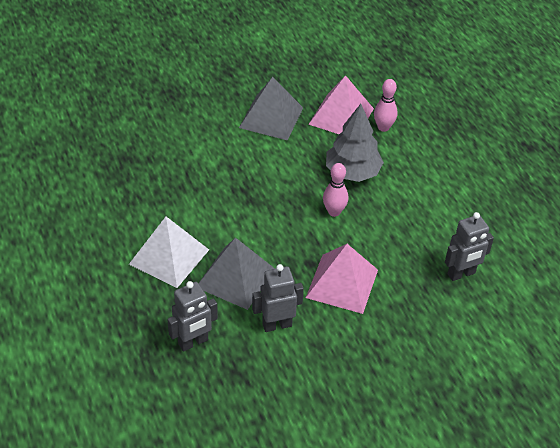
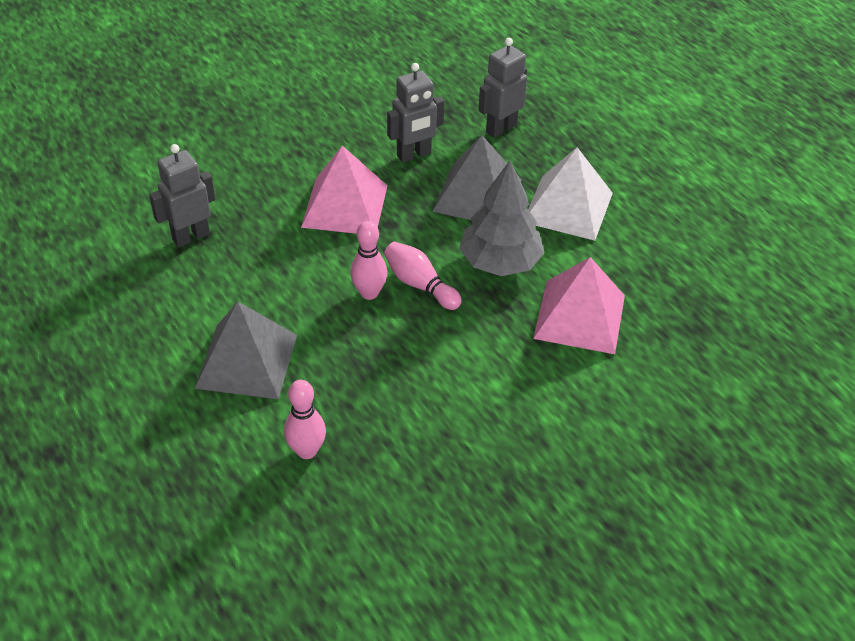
camera: 170 degrees right, 0 degrees up
(271, 117) = (503, 439): grey pyramid -> grey pyramid (247, 361)
(298, 212) = (420, 285): none -> pink bowling pin
(341, 116) = (383, 462): pink pyramid -> pink pyramid (580, 316)
(352, 172) = (350, 358): grey tree -> grey tree (500, 262)

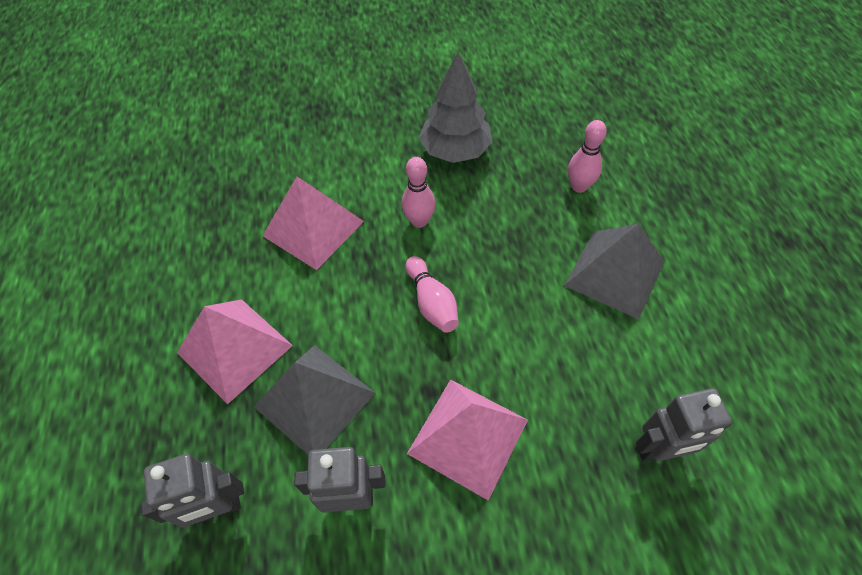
camera: 155 degrees left, 10 degrees up
(369, 293) = (483, 309): pink bowling pin -> pink bowling pin (419, 221)
(500, 262) = (344, 303): grey tree -> grey tree (455, 150)
(568, 207) = (234, 348): white pyramid -> pink pyramid

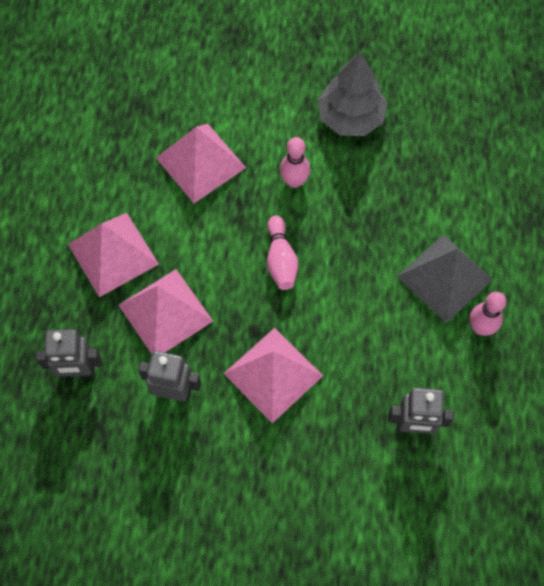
camera: 15 degrees right, 10 degrees up
(314, 400) = (165, 313): grey pyramid -> pink pyramid
(579, 186) = (450, 186): pink bowling pin -> pink bowling pin (480, 327)

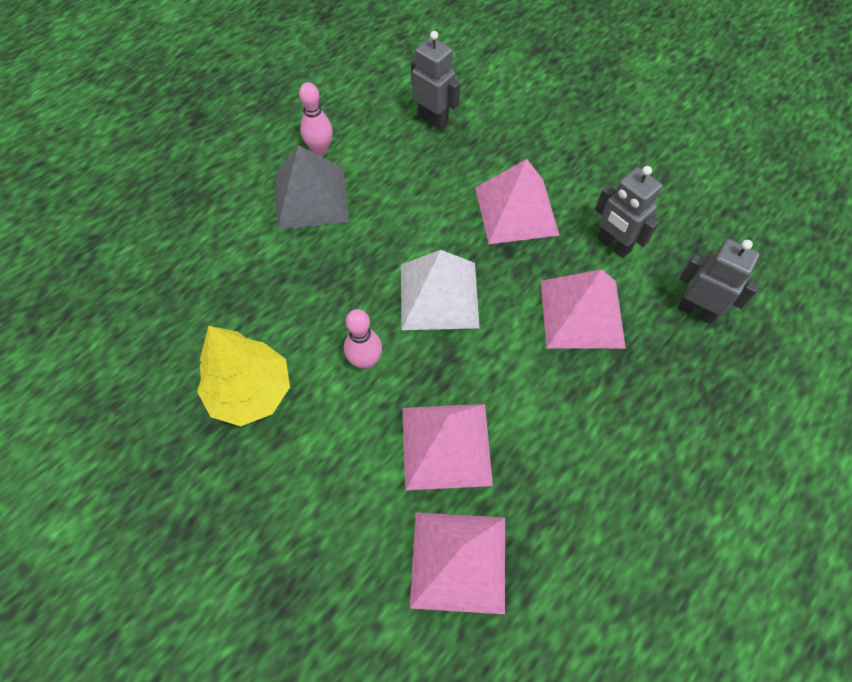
camera: 145 degrees left, 5 degrees down
(113, 254) = (603, 403): pink pyramid -> pink pyramid (458, 561)
(281, 260) = (438, 295): pink bowling pin -> white pyramid
(350, 117) = (250, 392): grey tree -> yellow tree

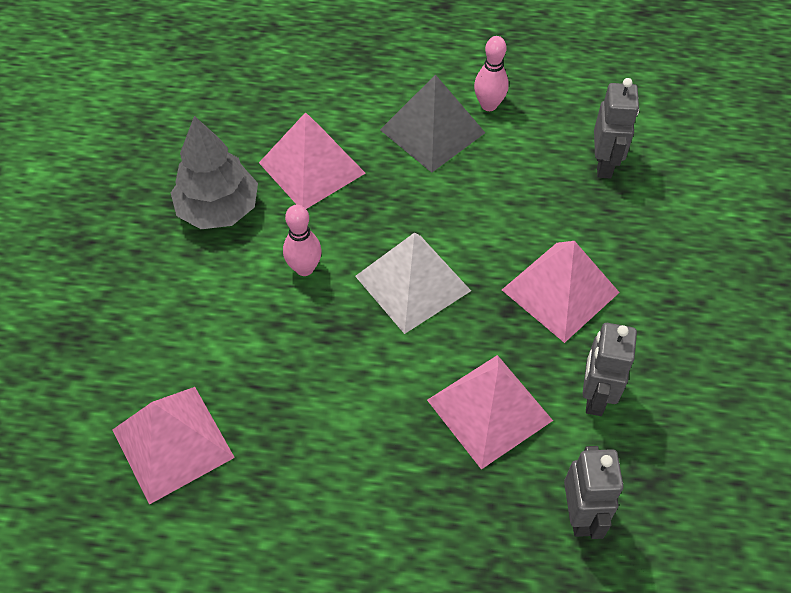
camera: 55 degrees right, 5 degrees down
(250, 392) = (218, 209): yellow tree -> grey tree
(446, 446) = (269, 374): pink pyramid -> pink pyramid (312, 168)

